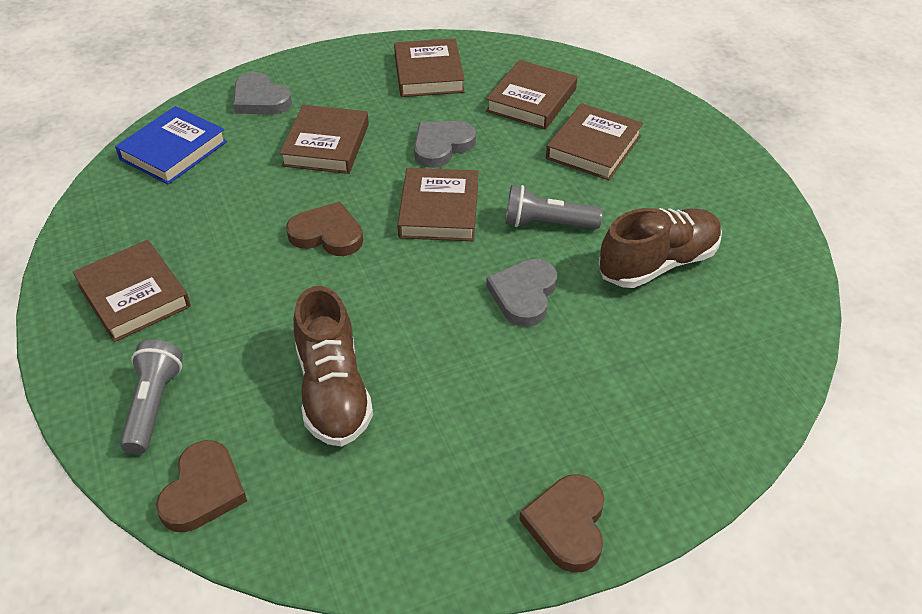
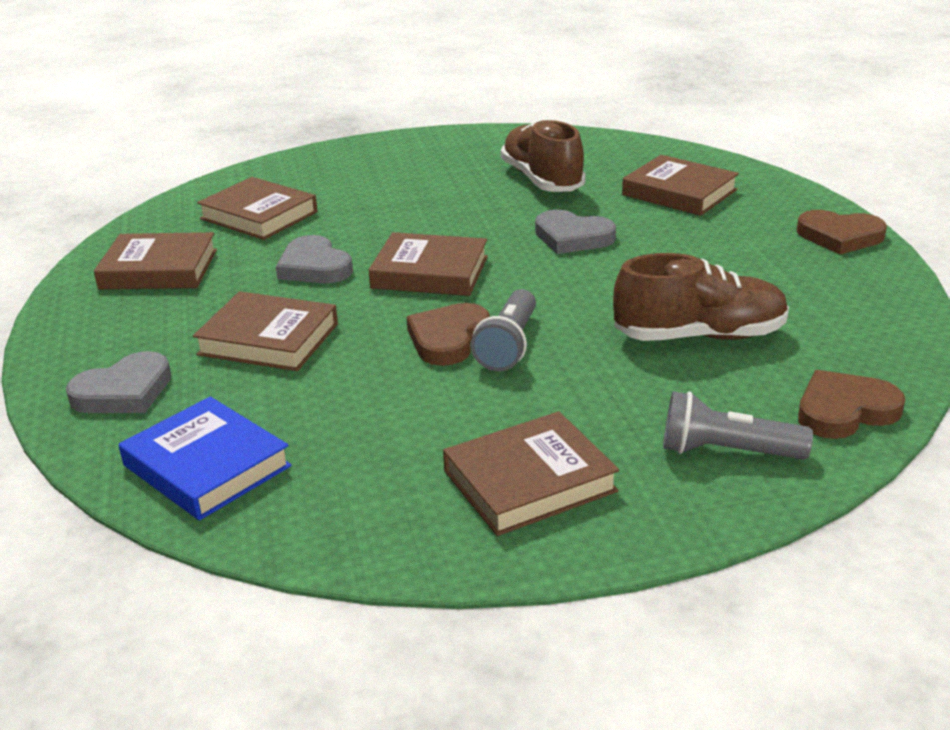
camera: 80 degrees left, 15 degrees down
(203, 490) = (844, 410): brown heart -> brown heart turned 45 degrees counterclockwise
(547, 223) = (472, 221): grey flashlight -> grey flashlight (508, 345)
(593, 147) = (361, 192): brown book -> brown book (679, 192)

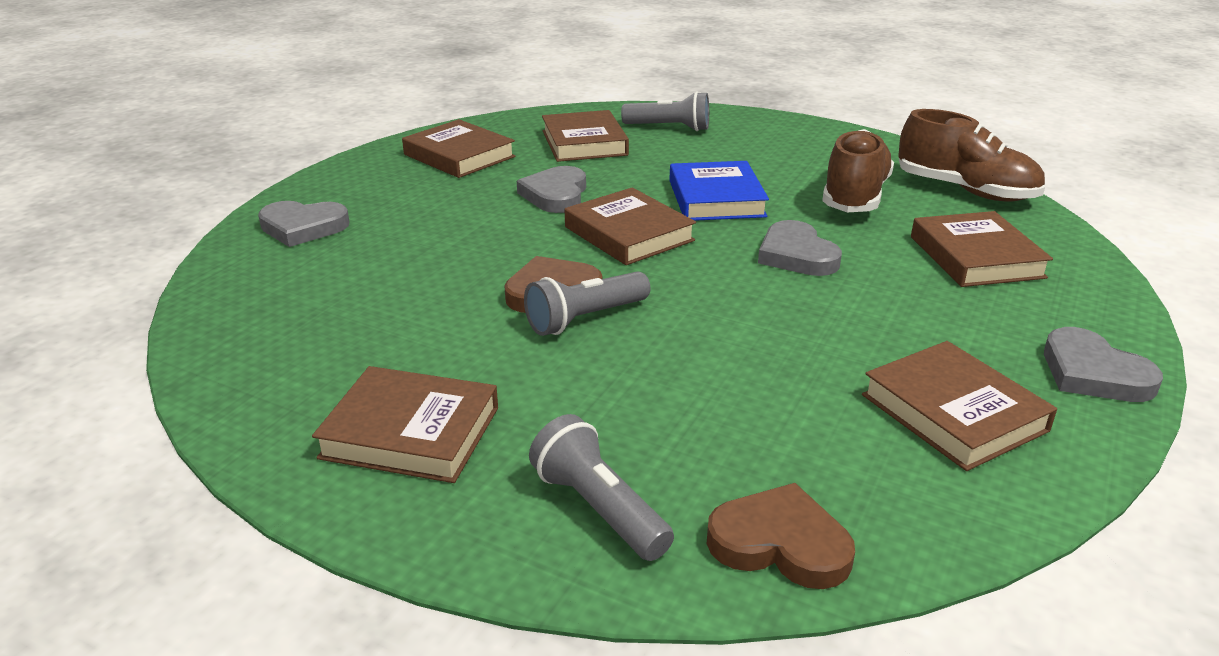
camera: 40 degrees right, 0 degrees up
(207, 466) = (257, 300): blue book -> blue book (716, 198)
(268, 339) = (438, 233): brown book -> brown book (953, 413)
(311, 177) = (669, 128): none -> grey flashlight
(699, 336) = (760, 394): brown shoe -> brown shoe (965, 190)
(840, 236) = (1093, 373): brown heart -> grey heart

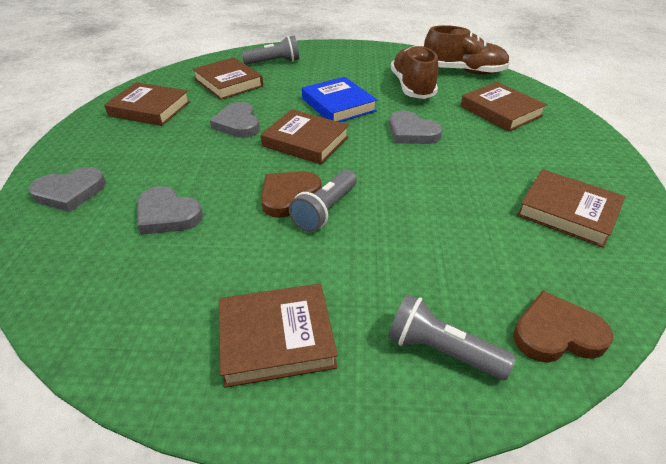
camera: 25 degrees left, 10 degrees up
(1093, 373) = (607, 167): grey heart -> grey heart (167, 215)

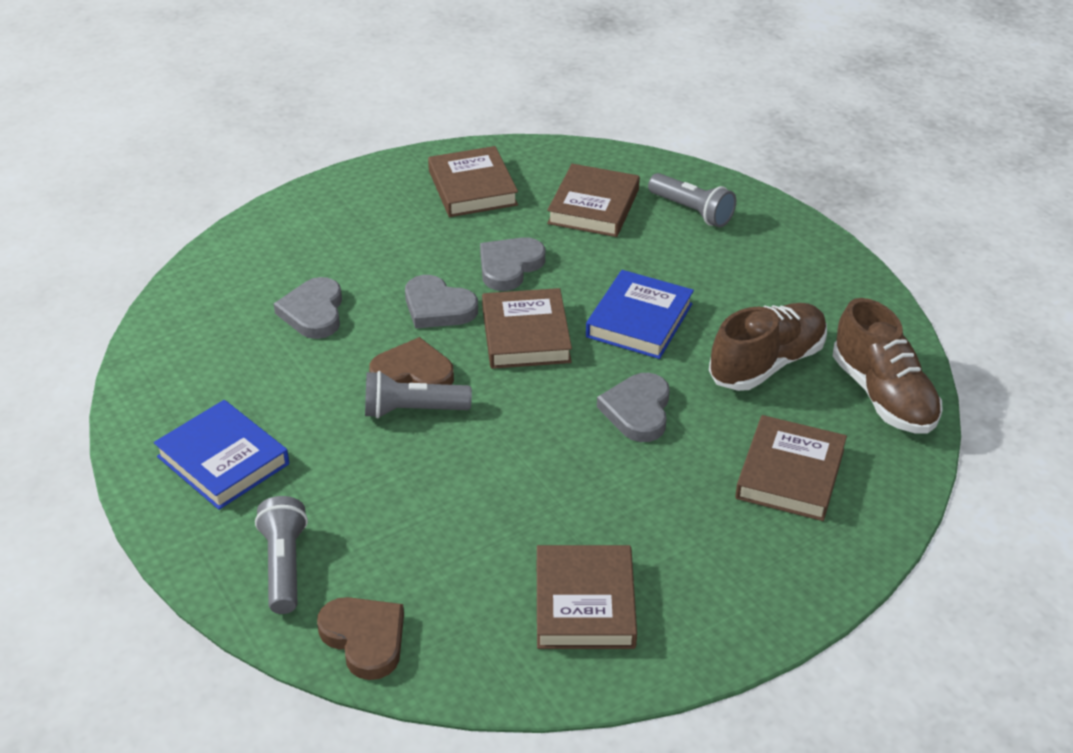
camera: 55 degrees right, 0 degrees up
(70, 192) = (291, 235): grey heart -> grey heart (438, 307)
(276, 338) = (223, 460): brown book -> blue book

